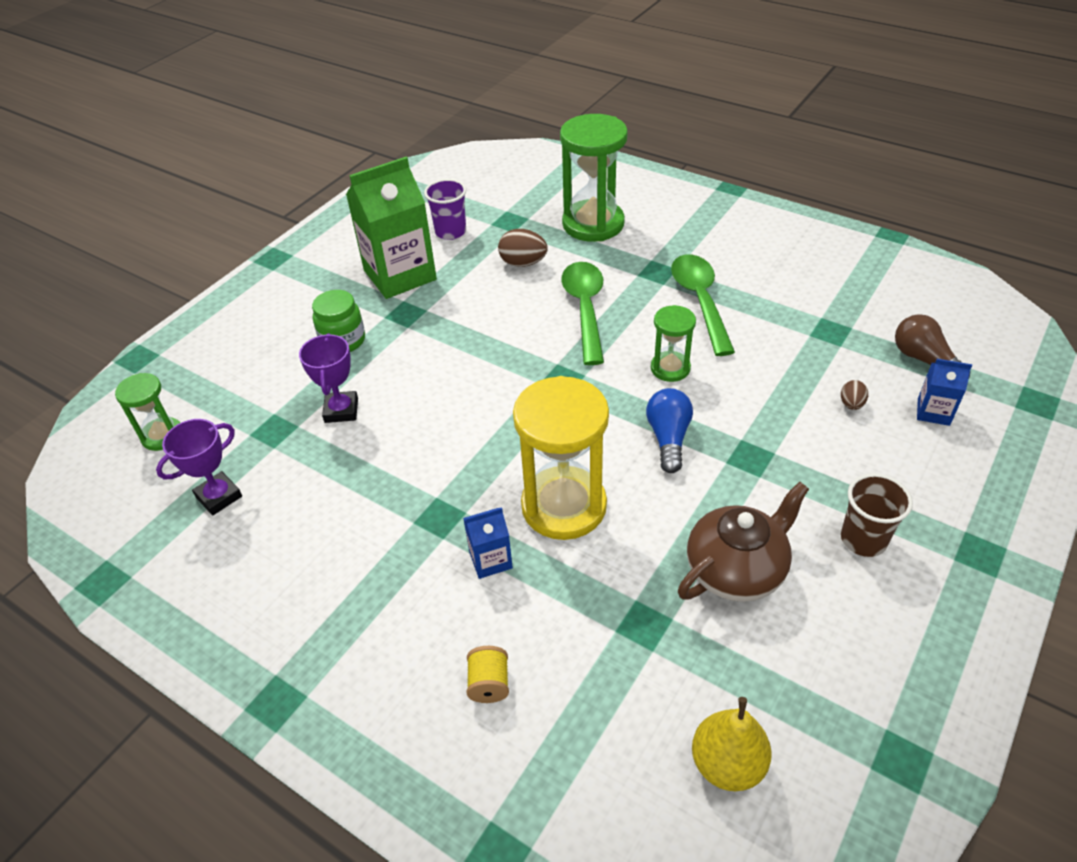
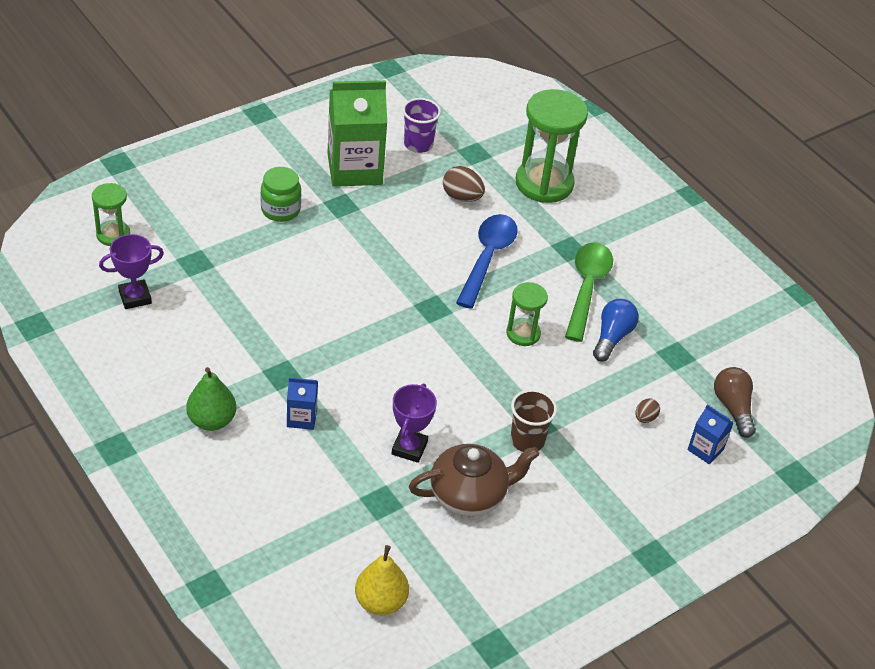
camera: 15 degrees right, 0 degrees up
(341, 410) = (251, 267): purple trophy -> purple trophy (409, 448)
(383, 610) = (211, 420): none -> green pear
(489, 684) = (257, 494): yellow spool -> none
(564, 506) = (375, 403): yellow hourglass -> none
(585, 309) = (487, 258): green spoon -> blue spoon
(668, 438) = (484, 386): blue light bulb -> blue light bulb (612, 337)
(863, 539) = (576, 513): brown cup -> brown cup (527, 440)

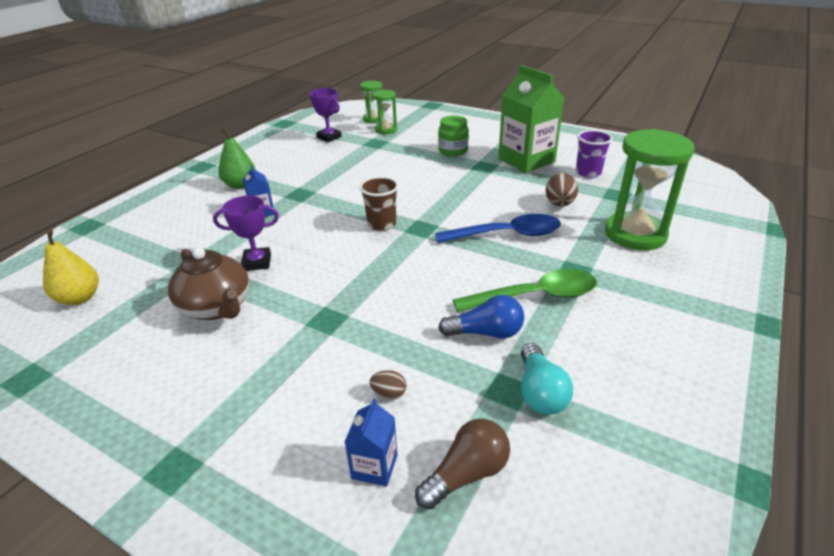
camera: 70 degrees right, 10 degrees down
(523, 333) = (436, 278): green hourglass -> green hourglass (386, 130)
(527, 440) = (303, 320): brown cup -> brown cup (381, 224)
(687, 340) = (540, 392): none -> turquoise light bulb

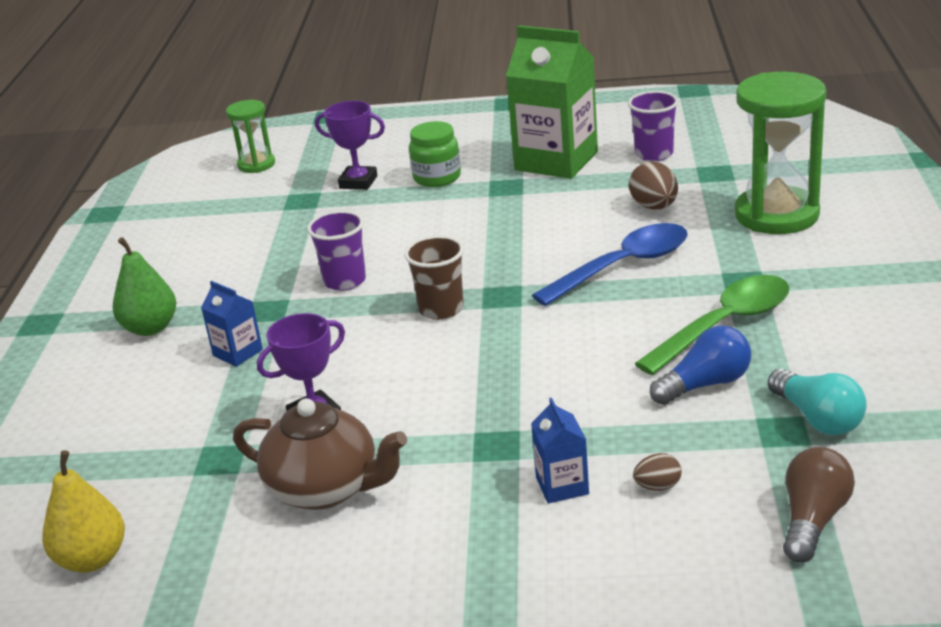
camera: 25 degrees left, 5 degrees down
(329, 137) = (213, 213): purple trophy -> purple trophy (358, 182)
(351, 191) = (345, 281): none -> purple cup
(374, 466) = (713, 555): blue carton -> blue carton (562, 485)
(386, 130) = (296, 175): green hourglass -> none

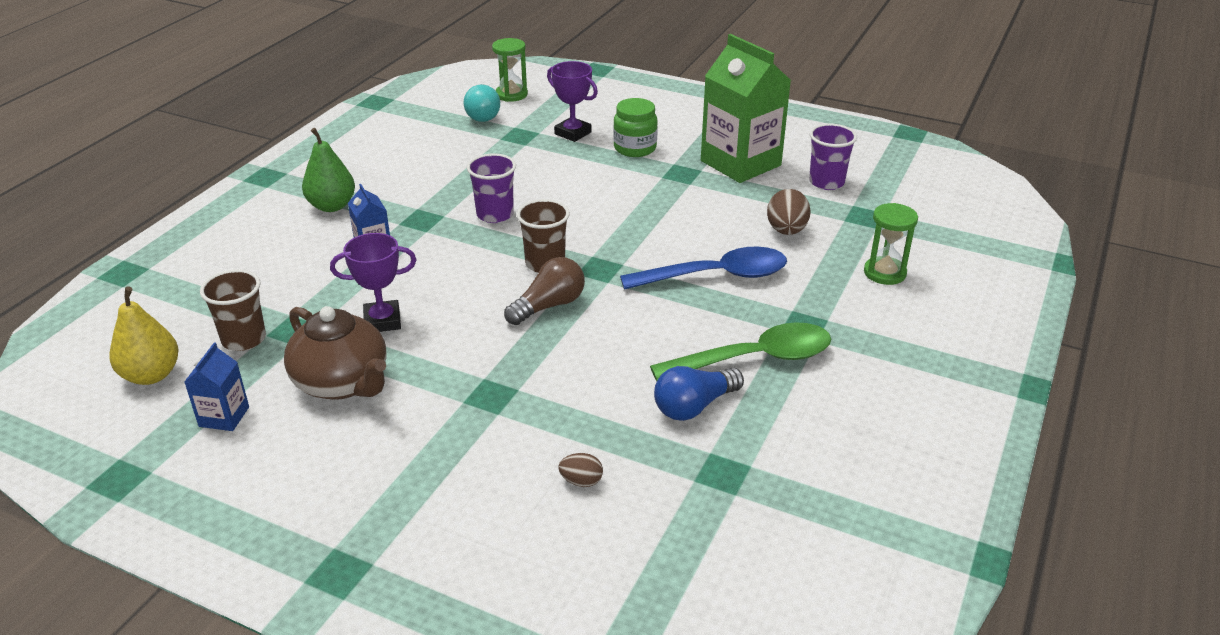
camera: 20 degrees right, 5 degrees up
(171, 487) = (244, 339): none -> brown cup
(562, 485) = (510, 450): blue carton -> blue carton (224, 416)
(705, 384) = (694, 406): blue light bulb -> blue light bulb turned 150 degrees clockwise
(776, 215) = (884, 273): green hourglass -> green hourglass, size x0.53
(813, 520) = (679, 563): brown light bulb -> brown light bulb (549, 306)
(817, 418) = (760, 473): turquoise light bulb -> turquoise light bulb (482, 114)

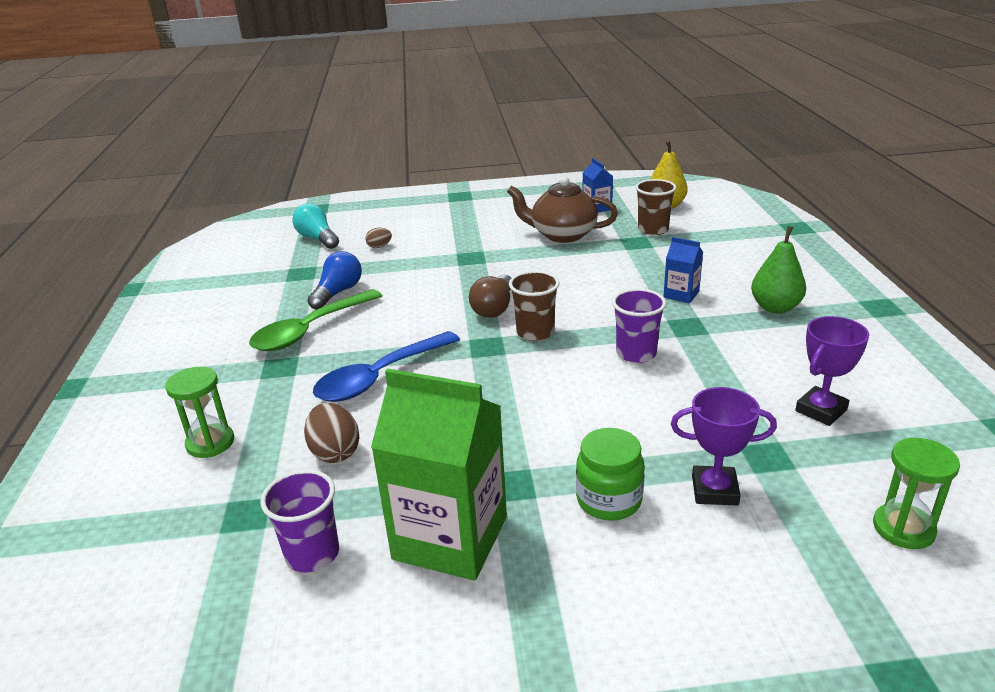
camera: 150 degrees right, 5 degrees down
(382, 321) = (591, 263): purple trophy -> purple trophy (821, 410)
(482, 114) = (866, 470): turquoise light bulb -> turquoise light bulb (317, 239)

